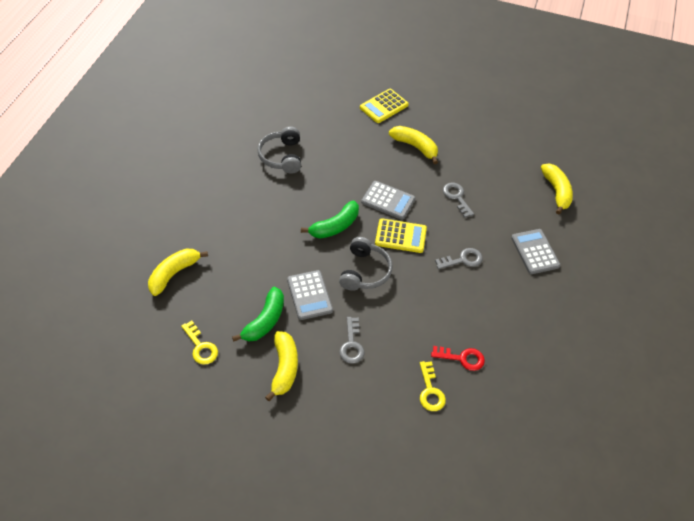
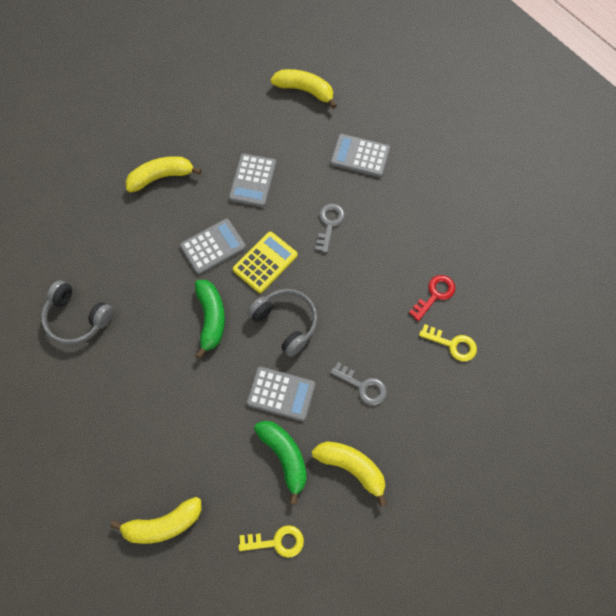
camera: 55 degrees left, 15 degrees up
(174, 274) = (163, 524): yellow banana -> yellow banana turned 90 degrees counterclockwise
(384, 106) = (83, 172): yellow calculator -> none
(456, 197) = (253, 181): grey key -> grey calculator

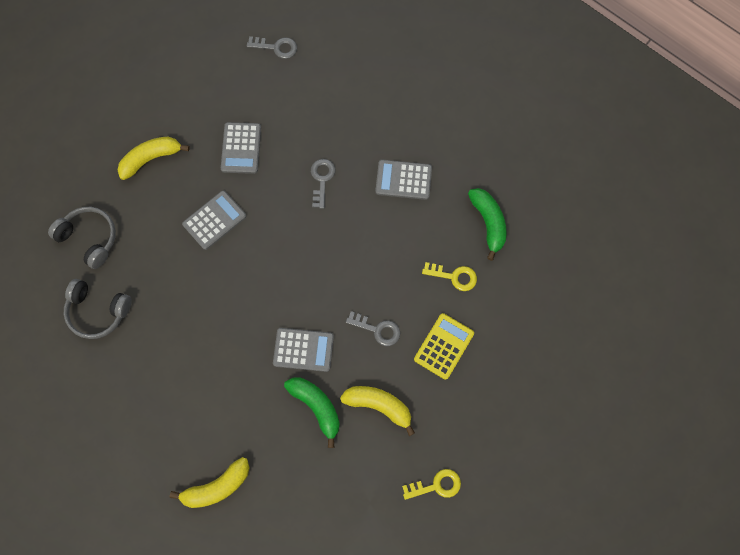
camera: 10 degrees left, 5 degrees up
(211, 318) = (225, 290): green banana -> green banana (488, 223)
(265, 262) = (267, 227): yellow calculator -> yellow calculator (444, 346)
(276, 542) = (322, 483): yellow key -> yellow key (436, 485)
(285, 323) = (296, 282): grey headphones -> grey headphones (89, 238)
(305, 90) = (276, 47): yellow banana -> grey key
(360, 156) = (340, 106): grey calculator -> grey calculator (403, 180)
(434, 295) = (431, 232): red key -> none

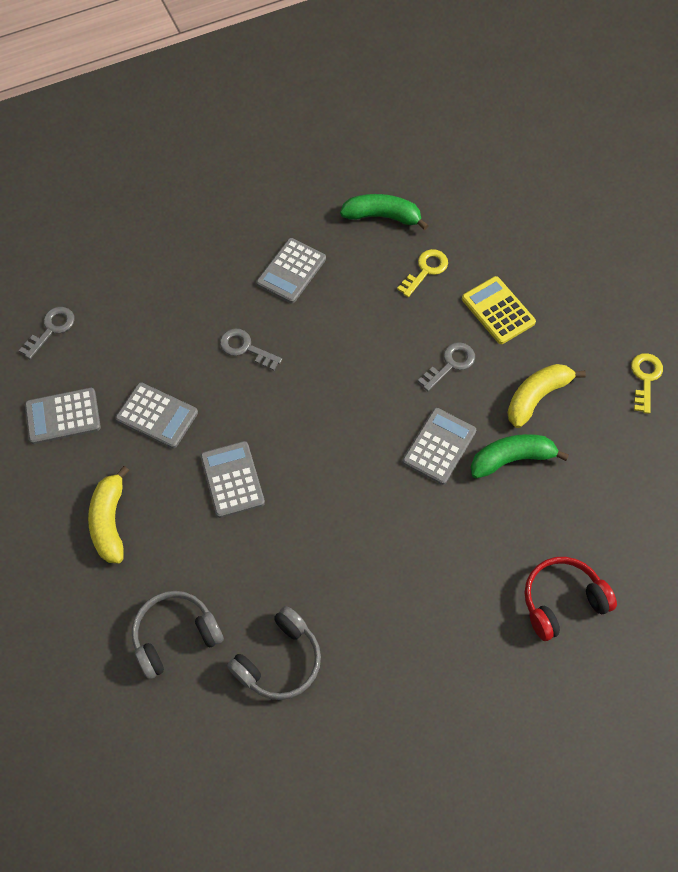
camera: 65 degrees left, 10 degrees down
(214, 90) = (63, 416): none -> grey calculator
(217, 487) = (562, 601): yellow banana -> red headphones

